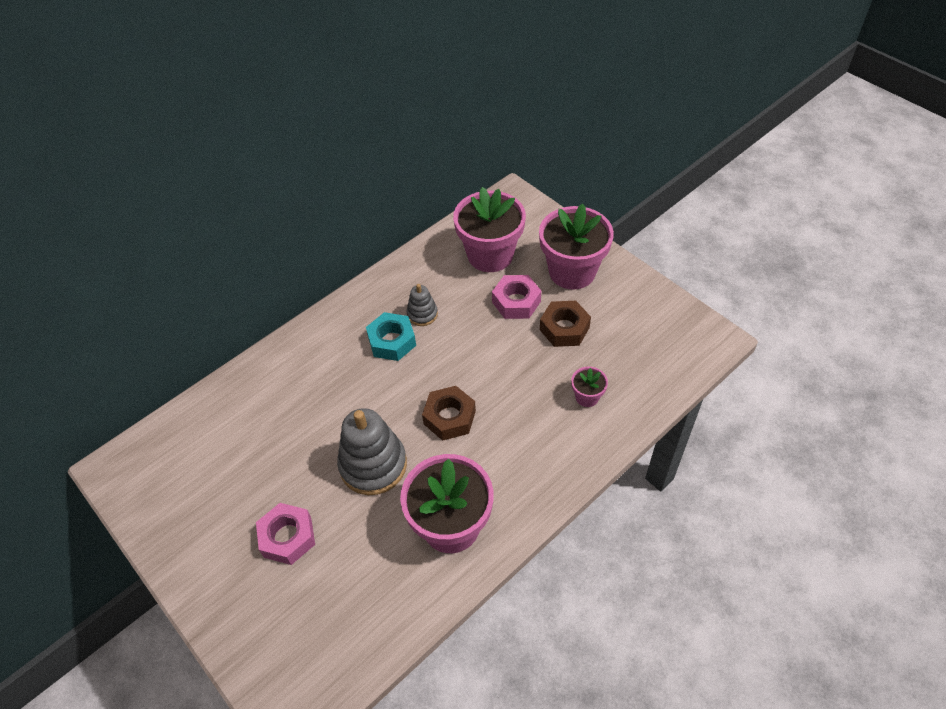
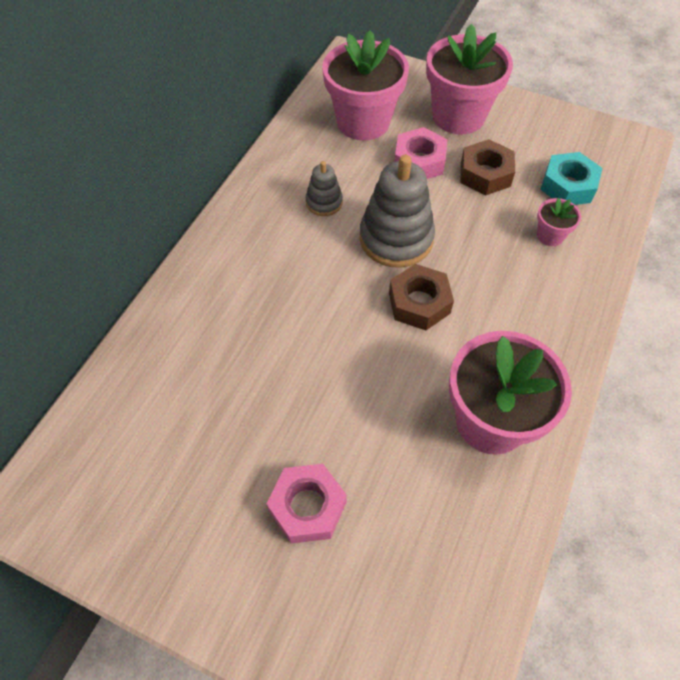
camera: 25 degrees left, 5 degrees up
(373, 465) = (363, 384): grey stacking toy -> grey stacking toy (396, 239)
(392, 341) = (306, 241): turquoise nut -> turquoise nut (568, 186)

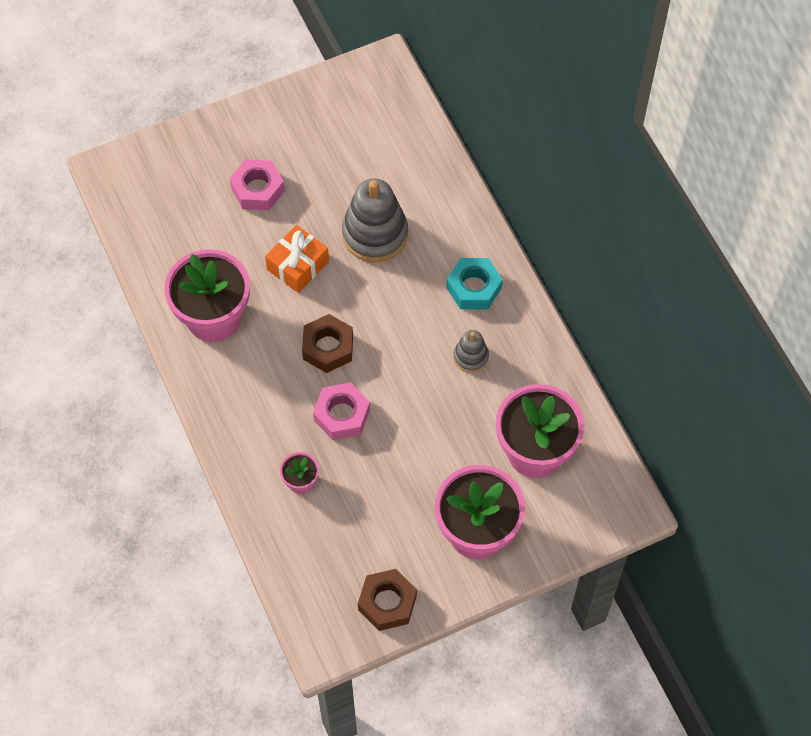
camera: 130 degrees right, 5 degrees up
(362, 391) = (298, 265): none -> orange gift
(396, 239) = (393, 377): grey stacking toy -> grey stacking toy (375, 234)
(419, 161) = (453, 456): pink nut -> pink nut (341, 415)
(485, 174) = (397, 492): brown nut -> brown nut (387, 603)
(568, 186) = (331, 542): turquoise nut -> turquoise nut (473, 288)

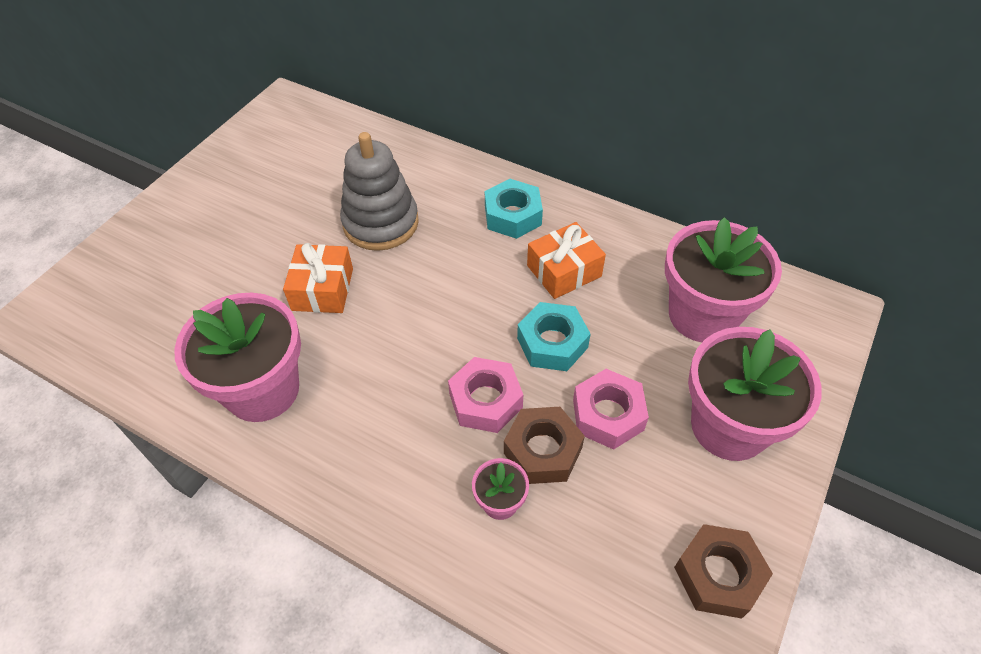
camera: 35 degrees left, 10 degrees down
(257, 189) = (228, 247): pink nut -> pink nut (608, 414)
(328, 347) = (415, 345): brown nut -> brown nut (542, 451)
(416, 404) = (552, 343): none -> turquoise nut
(471, 357) = (564, 271): grey stacking toy -> orange gift

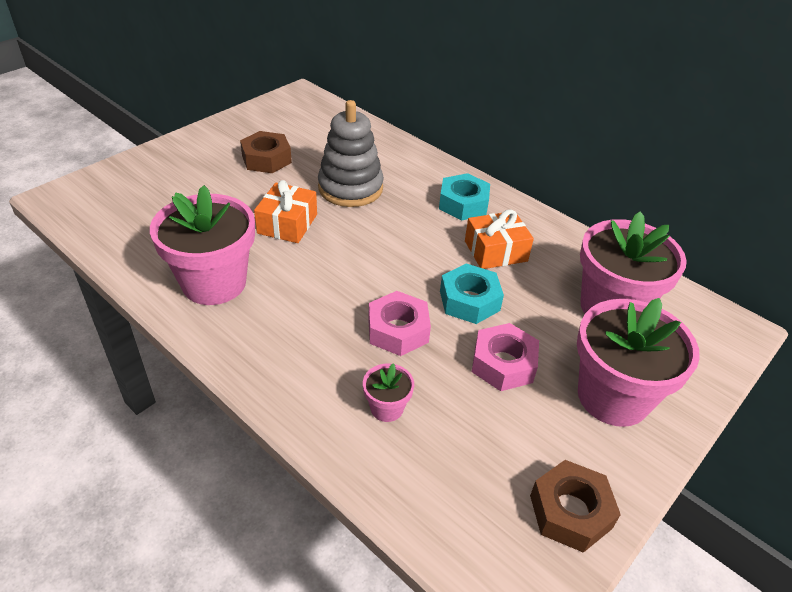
camera: 10 degrees right, 10 degrees down
(542, 451) = (436, 378): brown nut -> brown nut (266, 159)

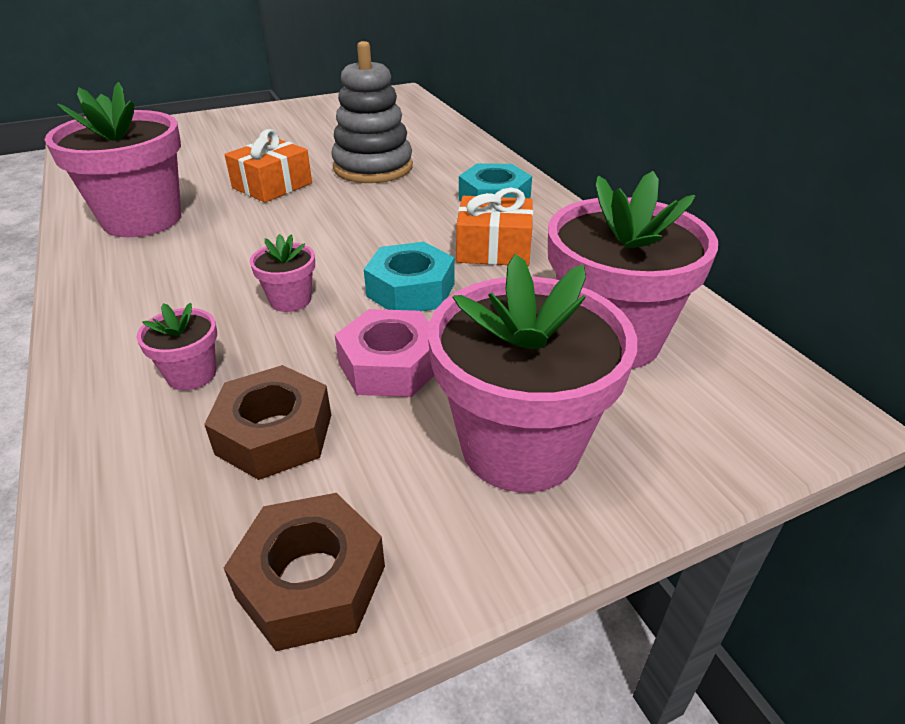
camera: 25 degrees right, 5 degrees down
(266, 159) = (309, 134): brown nut -> brown nut (274, 434)
(398, 330) = (290, 300): pink nut -> pink flower pot

